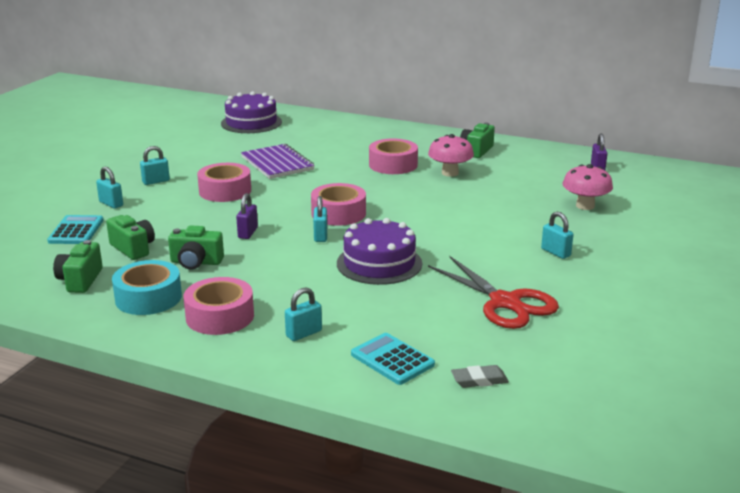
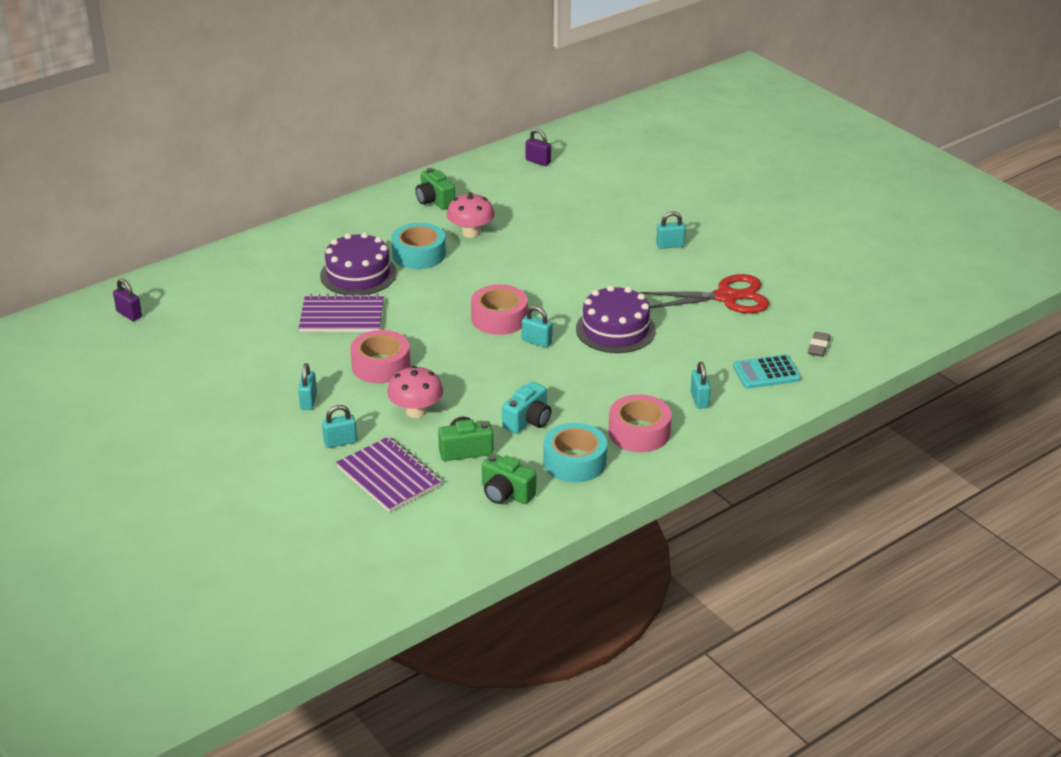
camera: 60 degrees left, 10 degrees up
(76, 231) = (388, 476): turquoise calculator -> purple notebook
(196, 262) = (528, 421): green camera -> turquoise camera
(248, 233) = (493, 378): purple padlock -> purple padlock (129, 314)
(251, 123) = (200, 299): purple cake -> purple cake (358, 274)
(393, 165) = (419, 254): pink tape -> turquoise tape
(585, 206) = (603, 199): pink mushroom -> pink mushroom (416, 411)

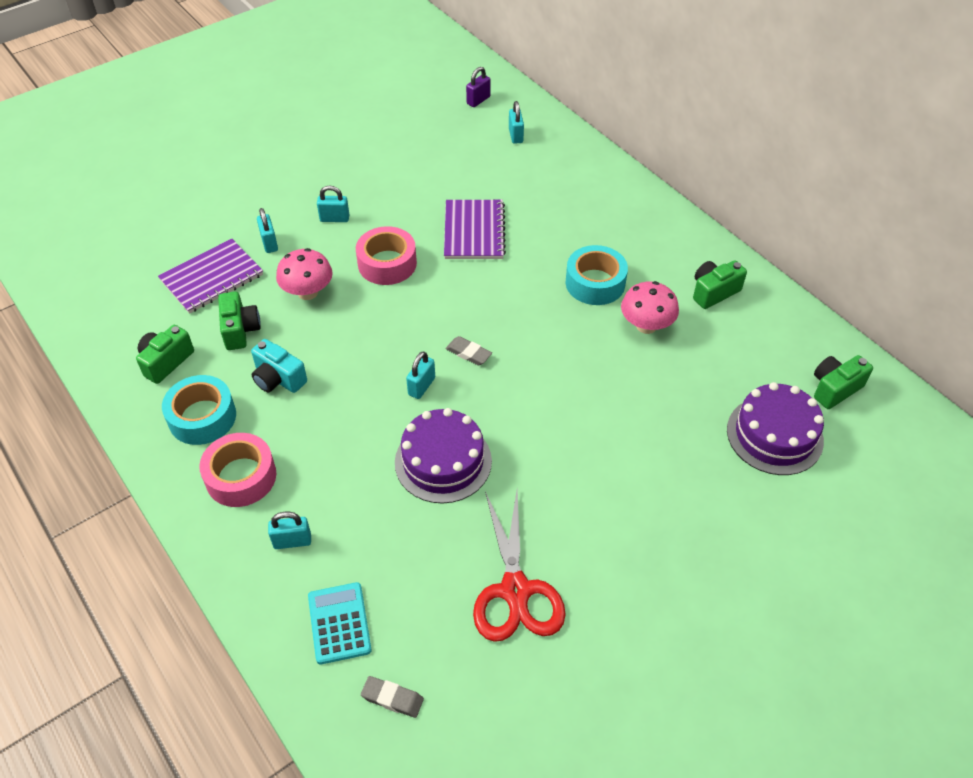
camera: 90 degrees right, 15 degrees up
(358, 274) = (551, 238): purple cake -> purple cake (774, 435)
(499, 318) = (468, 353): pink tape -> grey eraser
(538, 161) = (834, 389): purple padlock -> green camera
(670, 245) = (641, 531): turquoise padlock -> turquoise padlock (515, 135)

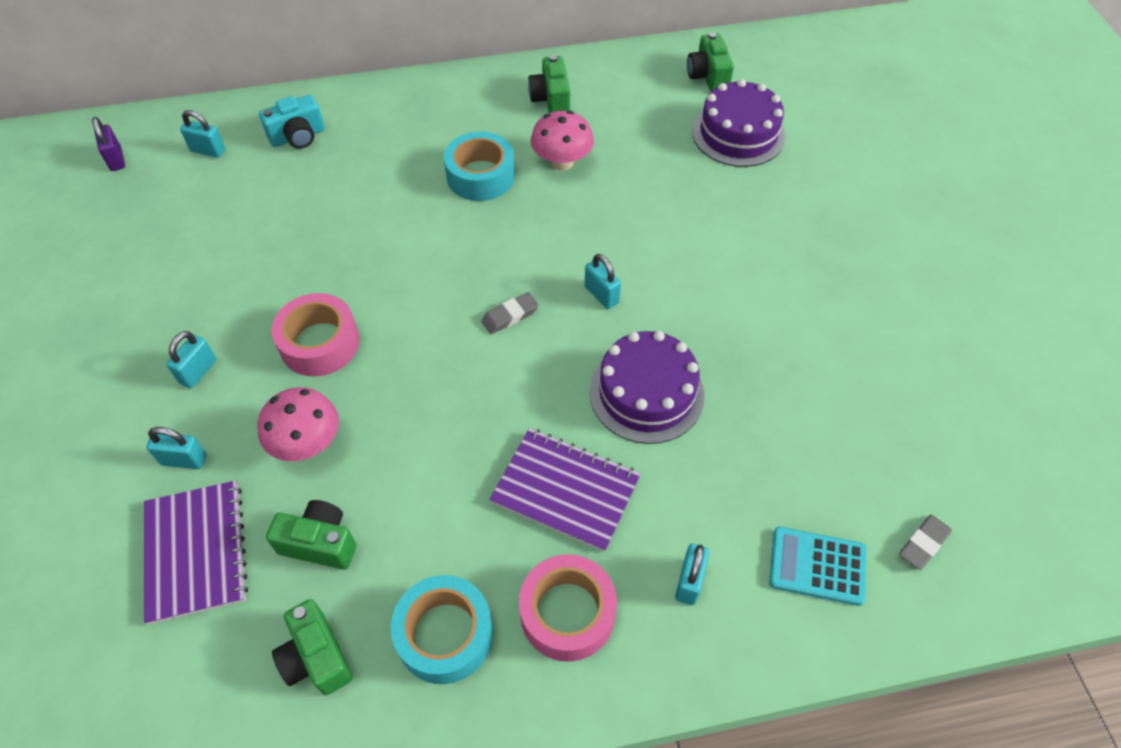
camera: 65 degrees left, 5 degrees up
(278, 379) = (432, 522): turquoise camera -> turquoise camera (298, 137)
(421, 386) = (531, 376): turquoise padlock -> turquoise padlock (601, 295)
(474, 231) = (330, 244): purple notebook -> purple notebook (565, 490)
(515, 591) = (832, 389): red scissors -> none

